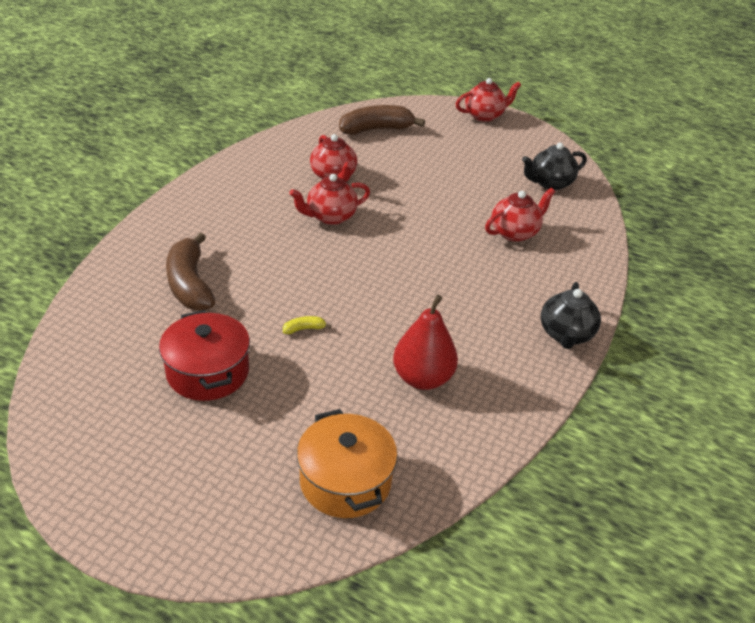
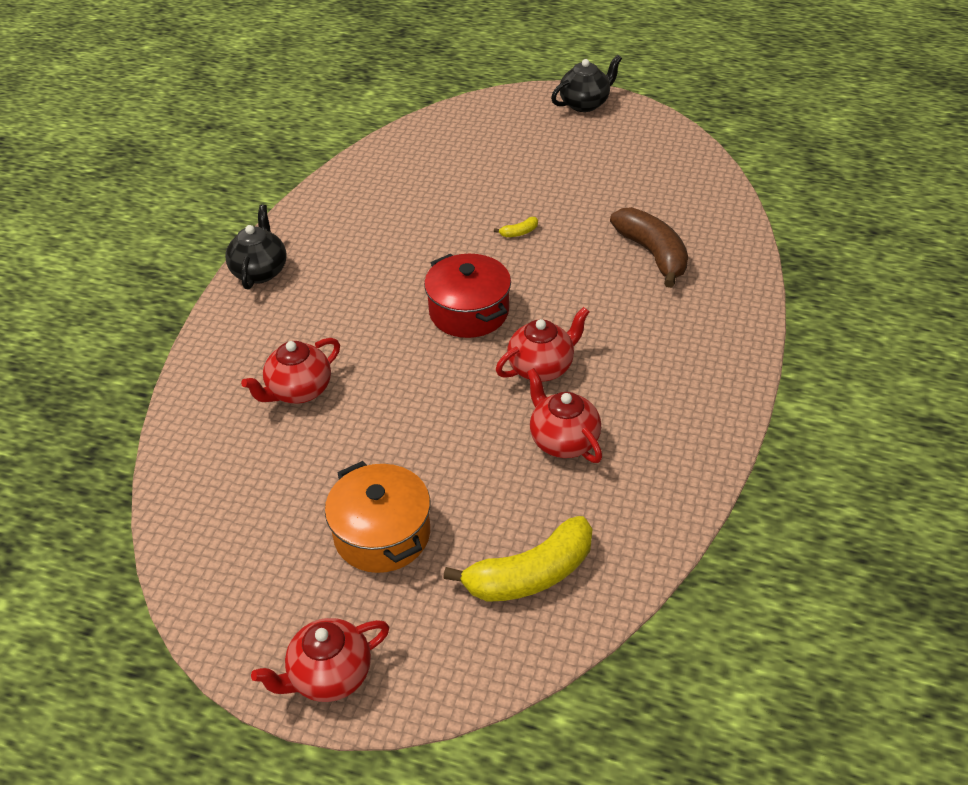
camera: 175 degrees right, 5 degrees up
(208, 372) = (585, 186): red pot -> red pot (469, 312)
(345, 481) = (448, 140): orange pot -> orange pot (382, 534)
(376, 129) = (530, 574): brown banana -> yellow banana
(422, 378) = (400, 211): red pear -> none
(550, 183) = (232, 499): black teapot -> black teapot (585, 104)

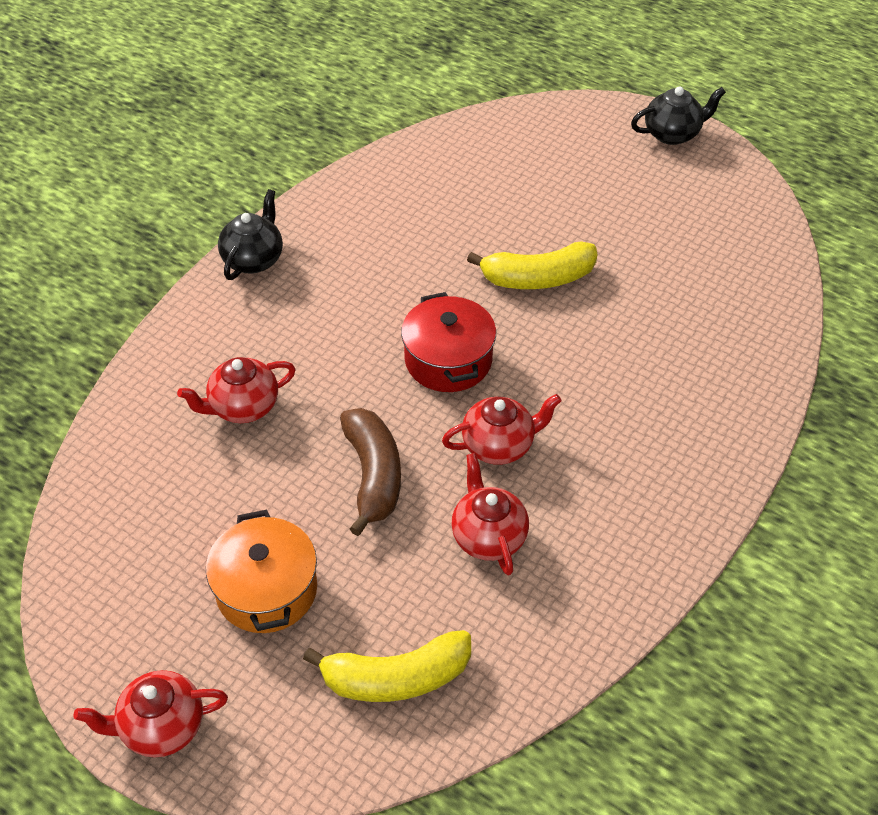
camera: 15 degrees right, 5 degrees up
(519, 232) = (537, 278): yellow banana -> yellow banana, size x2.48
(652, 254) = (673, 340): brown banana -> brown banana (373, 476)

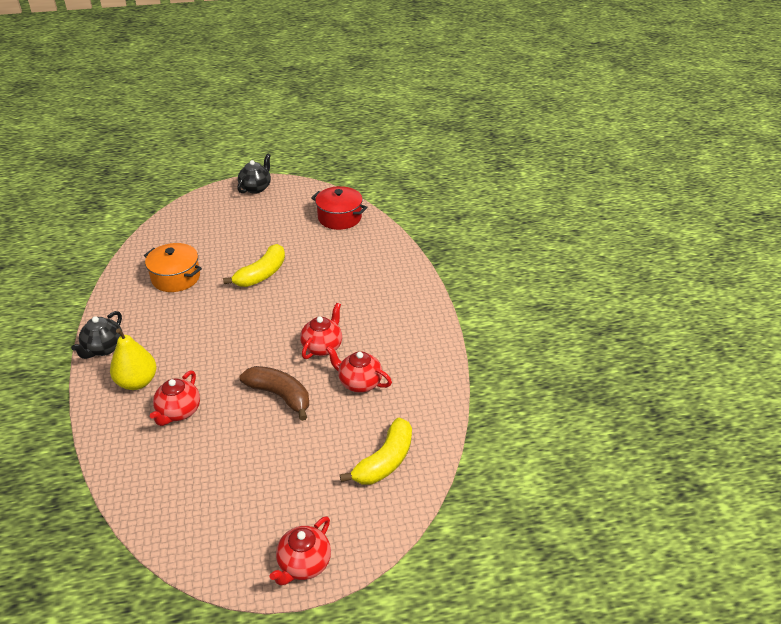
camera: 45 degrees left, 10 degrees down
(242, 331) = (137, 382): none -> yellow pear
(254, 259) = (103, 348): black teapot -> black teapot turned 135 degrees counterclockwise
(266, 590) = (285, 474): orange pot -> orange pot (176, 277)
(448, 360) = (259, 329): red pot -> red pot (339, 217)

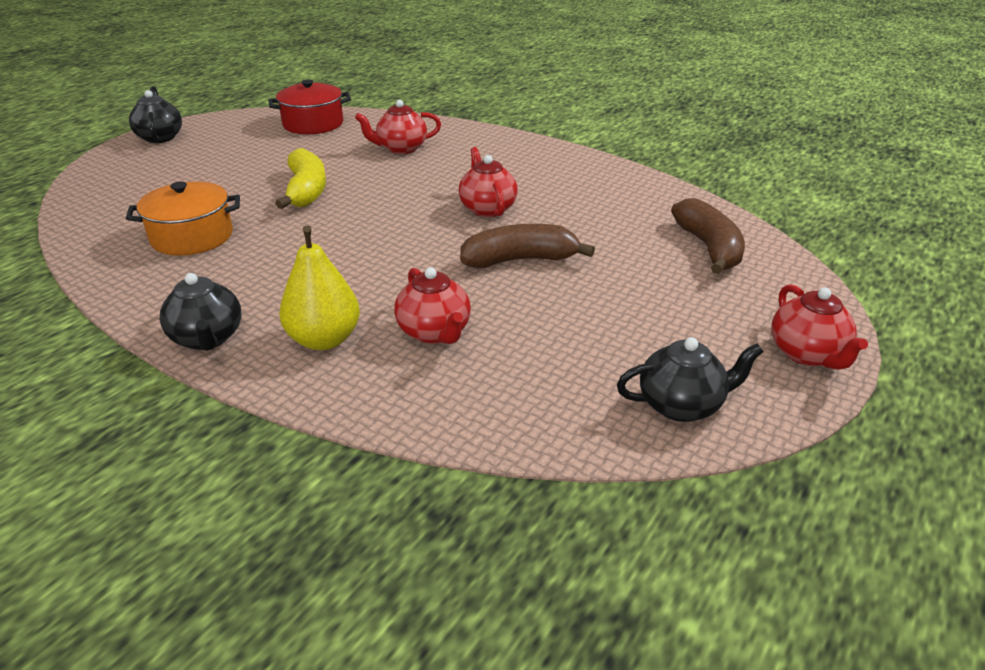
camera: 45 degrees left, 5 degrees down
(202, 537) = (682, 405): none -> black teapot
(359, 383) = (575, 214): red teapot -> red teapot (401, 148)
(384, 461) = (709, 248): yellow banana -> brown banana

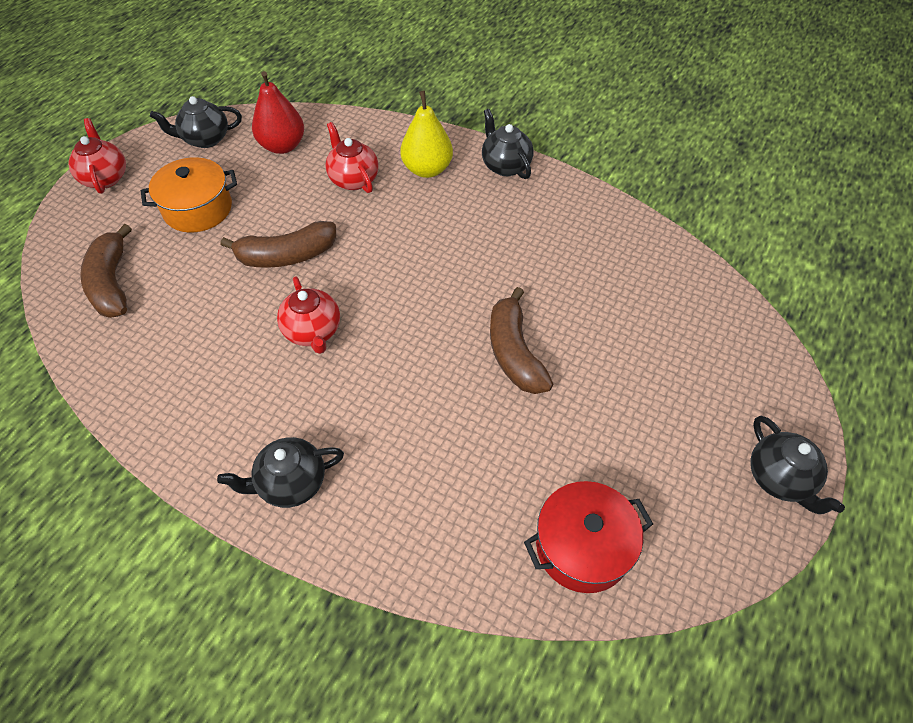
camera: 175 degrees right, 20 degrees up
(192, 237) = (586, 267): orange pot -> orange pot (198, 209)
(306, 191) = (514, 352): yellow banana -> brown banana
(401, 148) = (429, 469): red teapot -> none
(500, 147) = (291, 483): none -> black teapot
(546, 386) = (282, 146): none -> red pear

